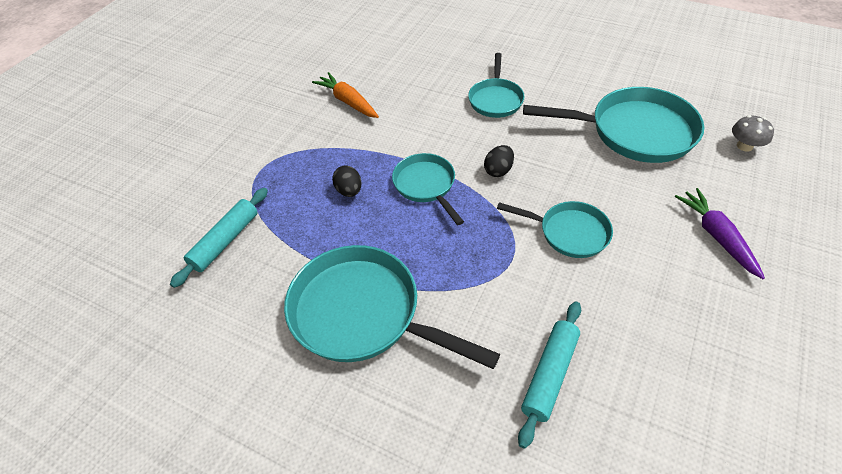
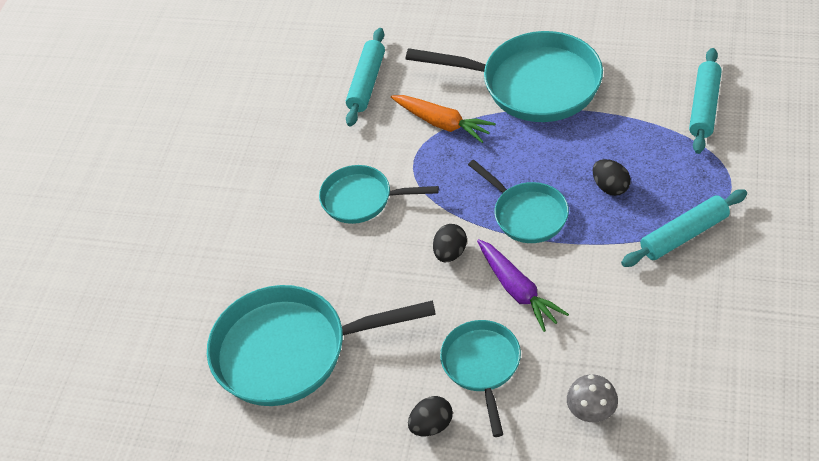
camera: 170 degrees right, 0 degrees up
(319, 145) = (684, 235): none -> turquoise rolling pin
(348, 101) = (690, 313): orange carrot -> orange carrot (443, 123)
(536, 78) = (431, 425): none -> black egg
(716, 236) = (215, 231): purple carrot -> purple carrot (518, 290)
(744, 146) = (157, 359): grey mushroom -> grey mushroom (591, 411)

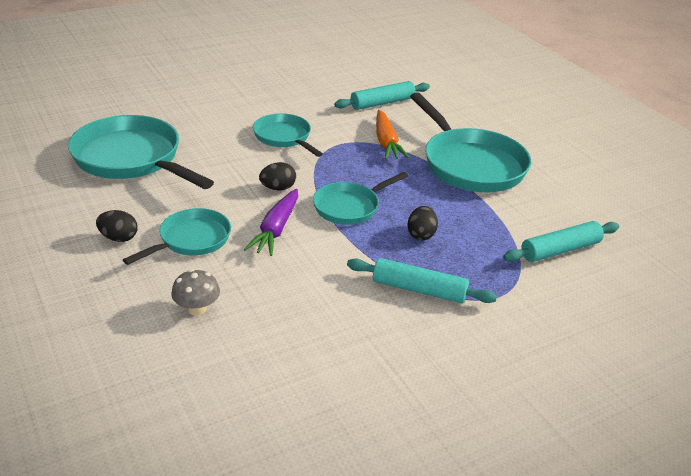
camera: 40 degrees right, 15 degrees down
(527, 214) = (349, 207): turquoise pan -> turquoise pan turned 45 degrees clockwise

